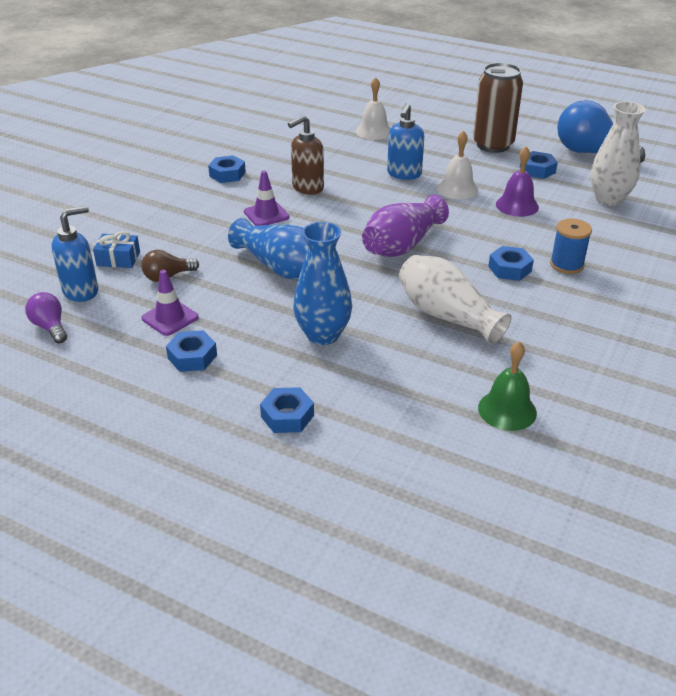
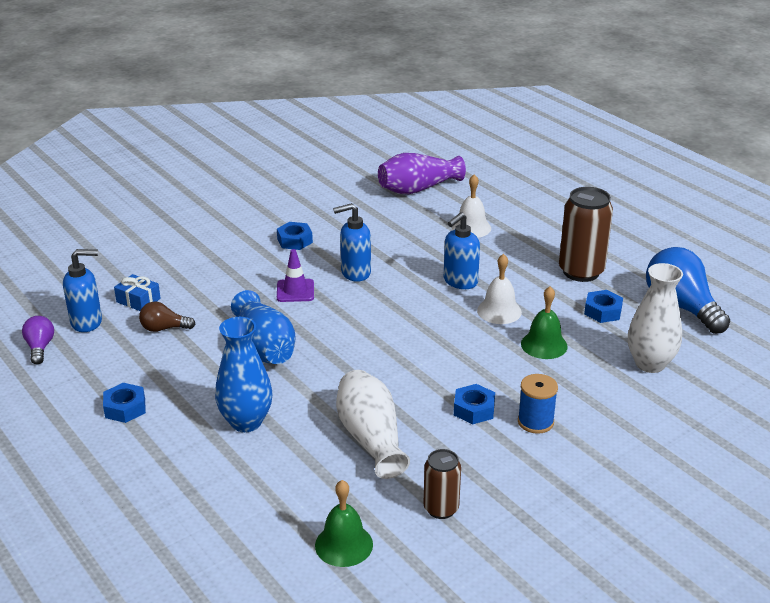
camera: 25 degrees right, 5 degrees down
(170, 318) = (135, 367): purple traffic cone -> none
(287, 416) = (156, 485): blue nut -> none
(307, 188) = (355, 273): brown soap dispenser -> blue soap dispenser
(402, 245) = (392, 355): purple vase -> purple vase (418, 189)
(517, 205) = (544, 345): purple bell -> green bell
(558, 354) = (441, 509): none -> brown can

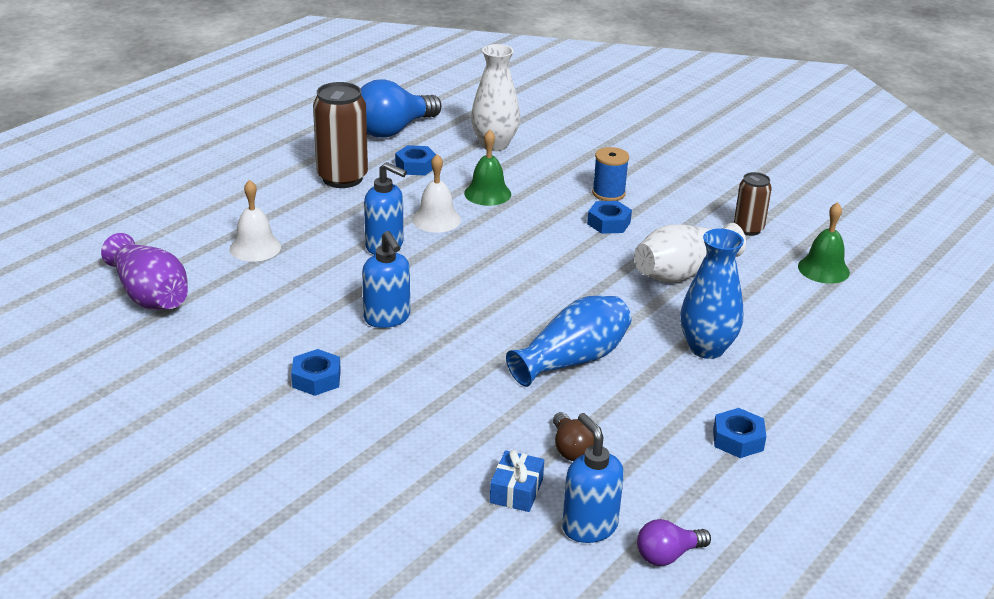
camera: 105 degrees left, 0 degrees up
(295, 291) = (444, 357): purple traffic cone -> none

